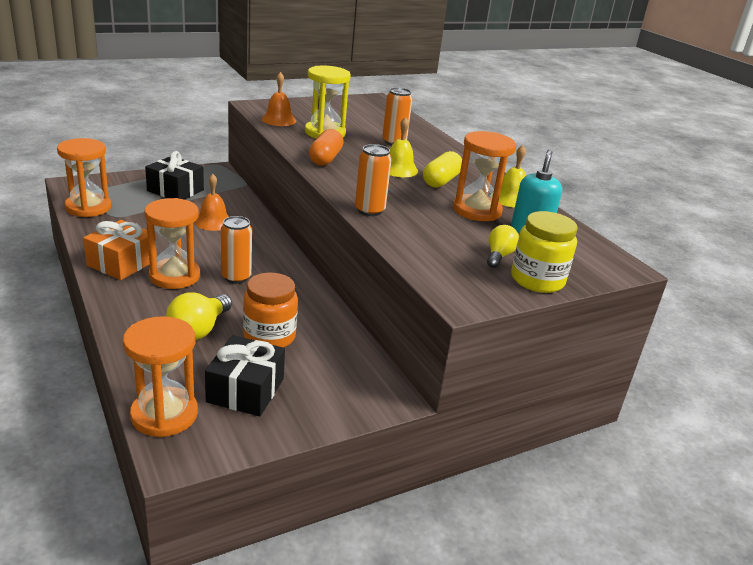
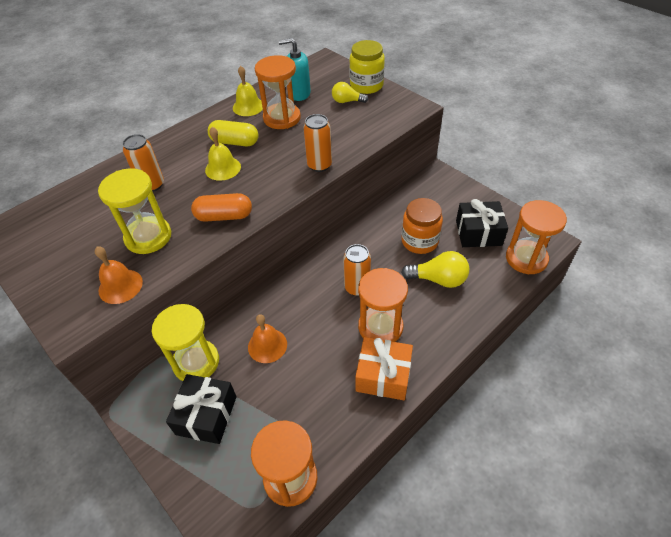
camera: 100 degrees left, 20 degrees up
(227, 194) = (196, 362): none -> yellow hourglass

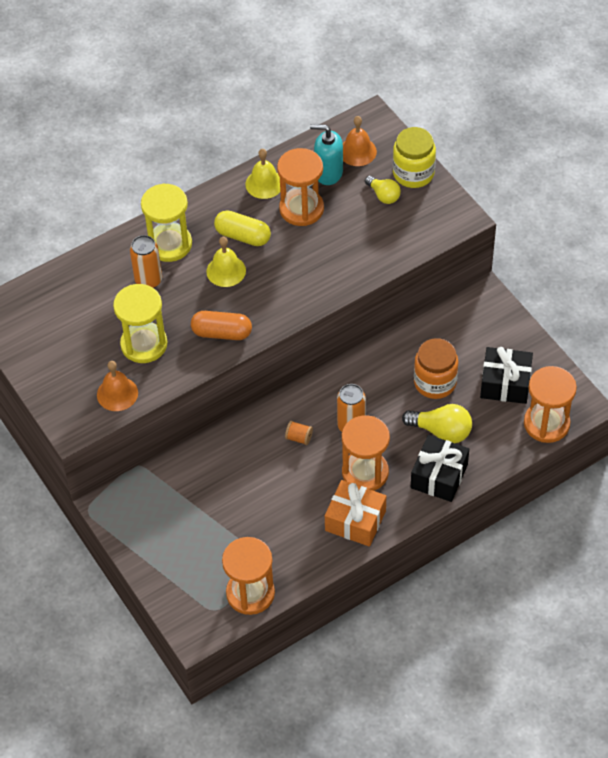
camera: 10 degrees right, 5 degrees up
(196, 362) = (173, 477): yellow hourglass -> yellow hourglass (169, 244)
(206, 415) = (180, 528): black gift -> black gift (439, 476)
(267, 345) = (246, 472): orange bell -> orange bell (357, 151)
(312, 305) = (299, 438): none -> orange spool
(319, 165) = (332, 285): orange can -> none
(347, 101) = (383, 195): yellow light bulb -> yellow light bulb turned 150 degrees counterclockwise

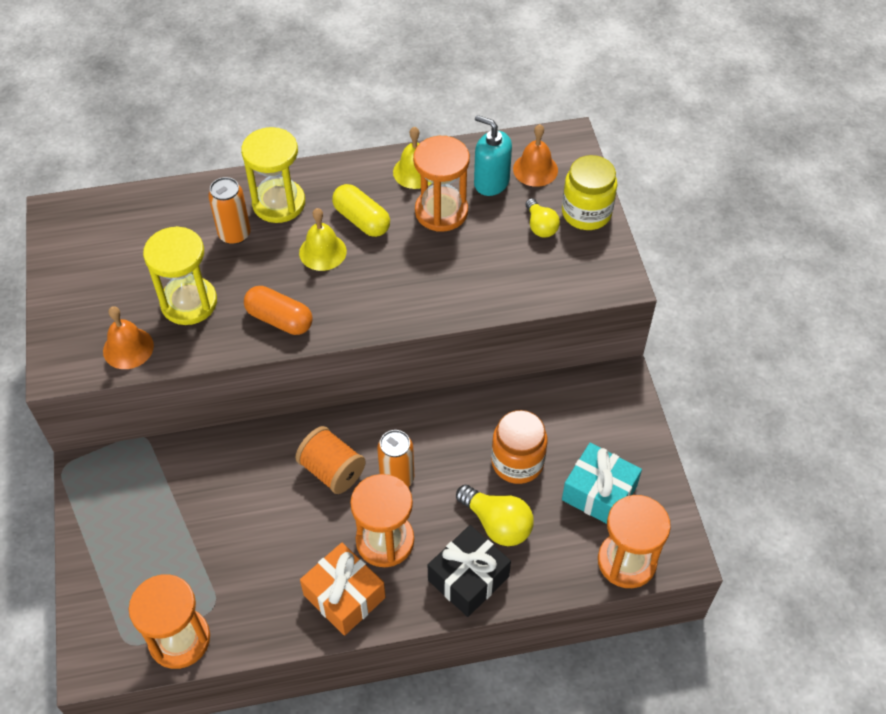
camera: 20 degrees right, 0 degrees up
(299, 438) = (332, 470): orange spool -> orange spool, size x1.93
(505, 383) = (599, 493): black gift -> turquoise gift

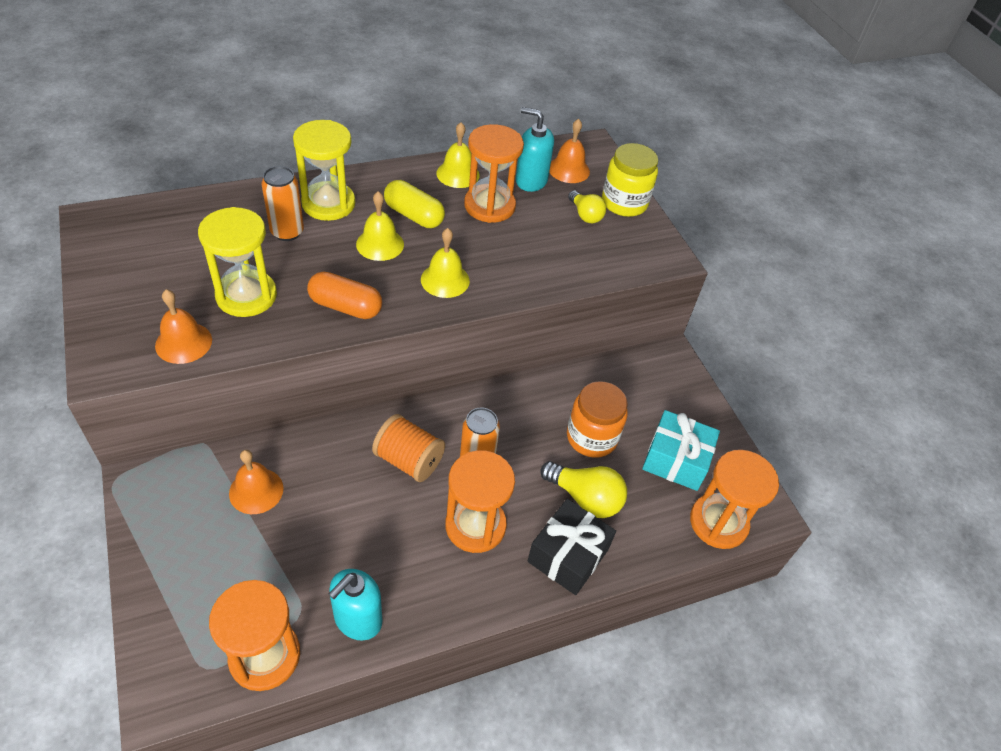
camera: 15 degrees left, 5 degrees down
(187, 488) = (256, 491): none -> orange bell
(263, 616) = (357, 619): none -> turquoise soap dispenser
(344, 596) = (442, 587): orange gift -> none
(380, 295) = (445, 280): none -> yellow bell

